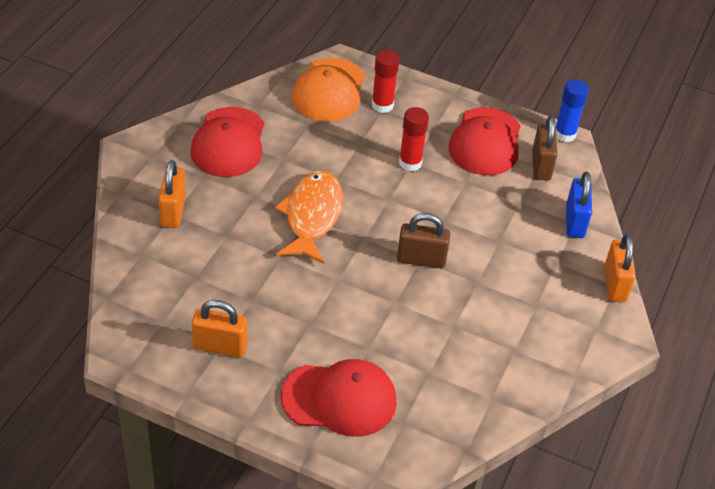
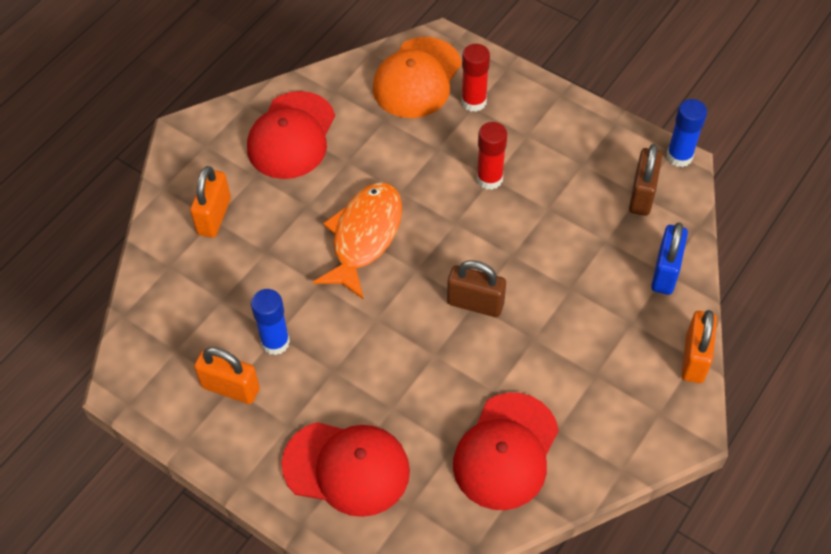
camera: 15 degrees right, 10 degrees up
(252, 306) = (275, 342): none -> blue glue stick
(485, 142) = (583, 159): red cap -> red cap (506, 451)

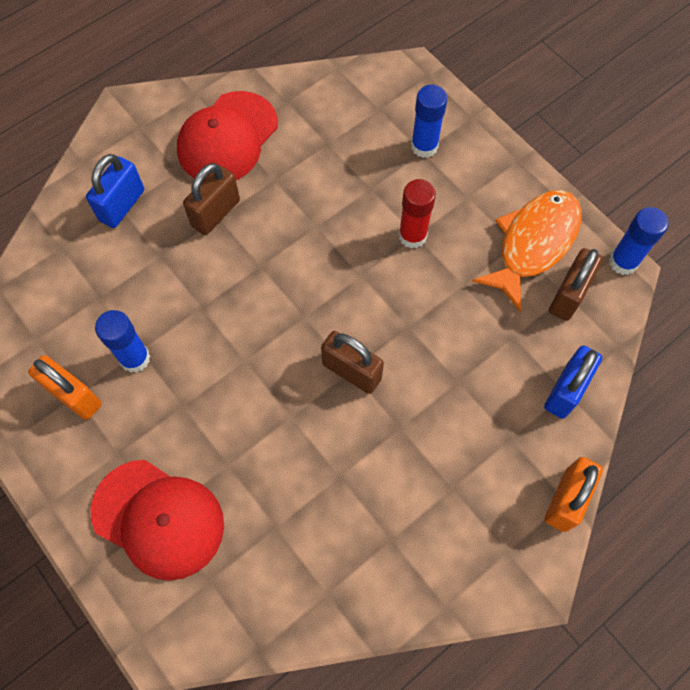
camera: 15 degrees right, 10 degrees up
(214, 216) = (122, 205): orange padlock -> blue padlock
(304, 202) = (216, 213): none -> brown padlock
(364, 237) = (263, 267): orange fish -> orange fish (533, 244)
(417, 78) = (374, 107): orange cap -> none
(473, 102) = (424, 146): red glue stick -> blue glue stick
(506, 451) = (328, 549): red cap -> none

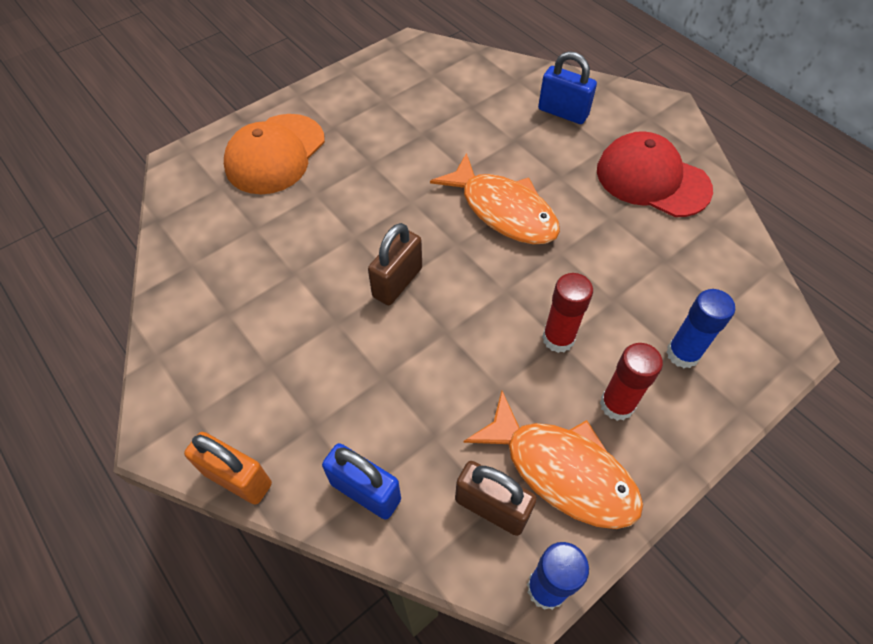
camera: 90 degrees right, 10 degrees down
(74, 396) = (383, 99): orange padlock -> none
(135, 358) = (415, 131): blue glue stick -> none
(158, 519) = (275, 154): red cap -> orange cap
(216, 213) = (563, 175): brown padlock -> none
(261, 271) = (503, 210): none -> orange fish
(473, 199) = (617, 404): none -> red glue stick

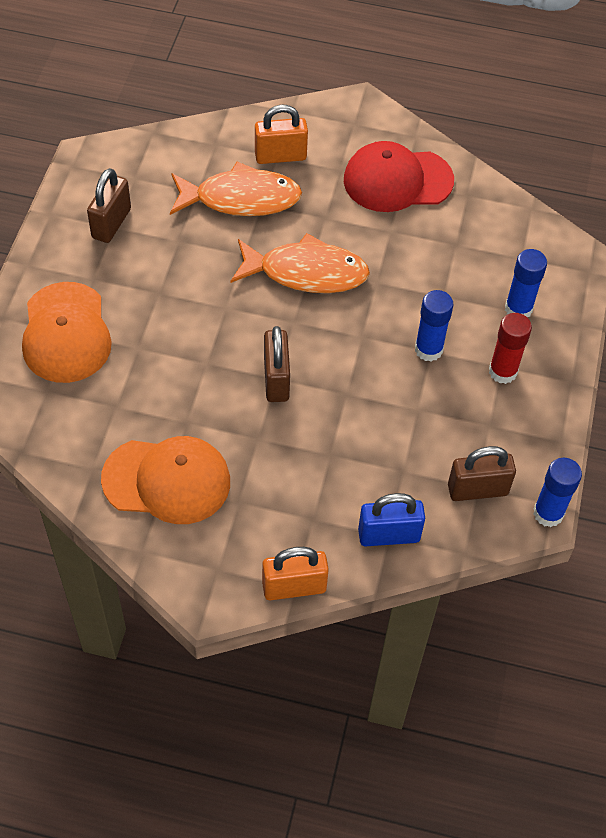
camera: 40 degrees left, 0 degrees up
(232, 310) = (167, 480): none -> orange cap
(384, 96) = (111, 223): none -> brown padlock
(558, 338) = (428, 349): red glue stick -> blue glue stick
(562, 470) = (502, 437): orange fish -> orange fish (241, 199)
(563, 112) = (280, 156): blue padlock -> orange padlock

